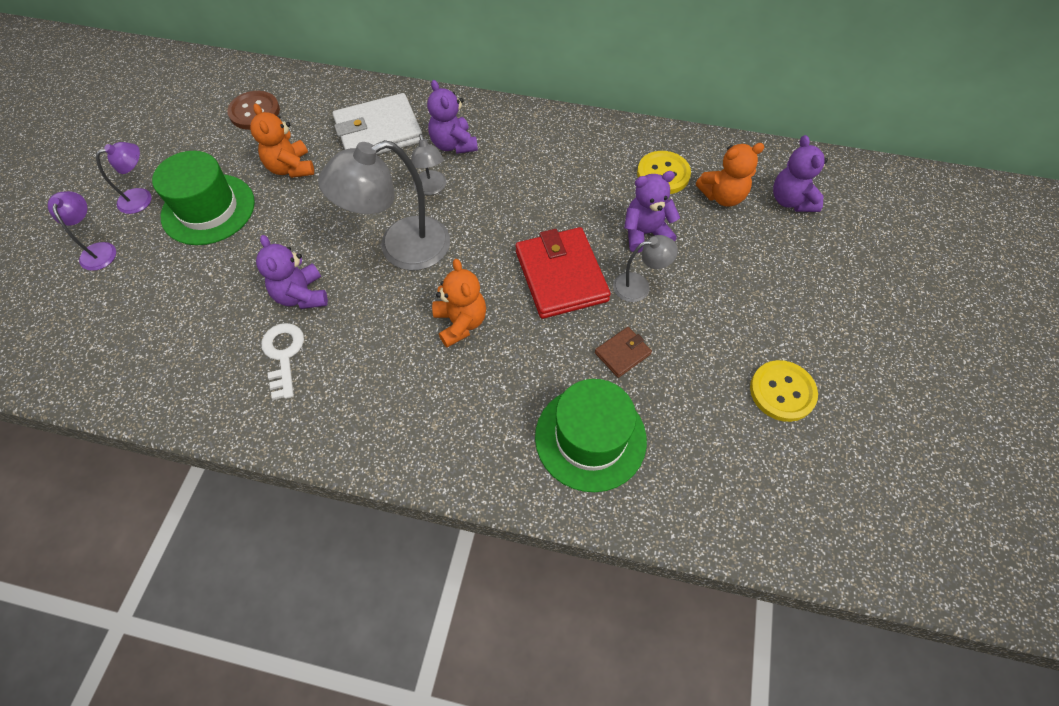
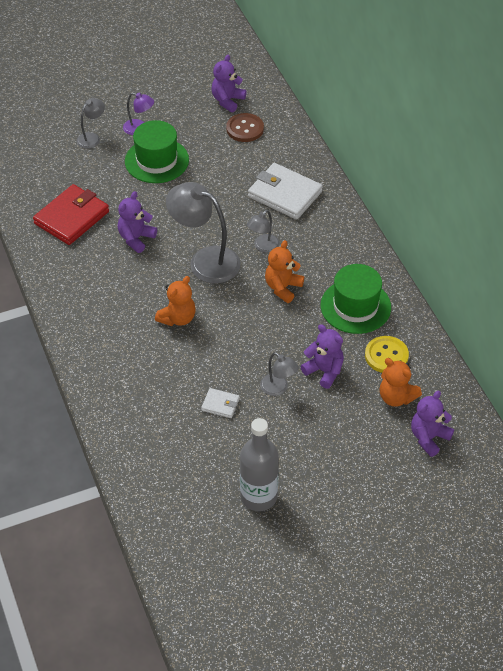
camera: 55 degrees right, 10 degrees down
(98, 250) = (92, 138): purple lamp -> grey lamp
(283, 355) = (94, 256): white key -> none
(291, 168) = (218, 174): orange teddy bear -> orange teddy bear (283, 288)
(453, 144) = (309, 236): purple teddy bear -> purple teddy bear (227, 100)
(561, 276) = (252, 346): red wallet -> red wallet (71, 217)
(590, 438) = (151, 417): green hat -> green hat (355, 306)
(622, 353) = (220, 404): brown wallet -> white wallet
(782, 392) = (258, 496): yellow button -> grey bottle

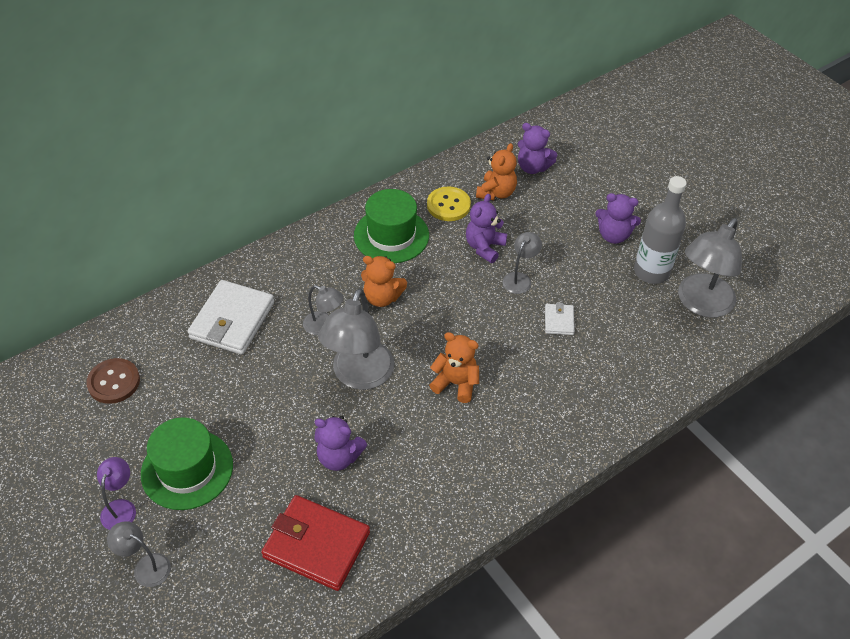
camera: 105 degrees left, 0 degrees up
(206, 524) = (700, 304): none -> grey lamp
(227, 100) = (55, 413): purple teddy bear -> purple teddy bear (613, 235)

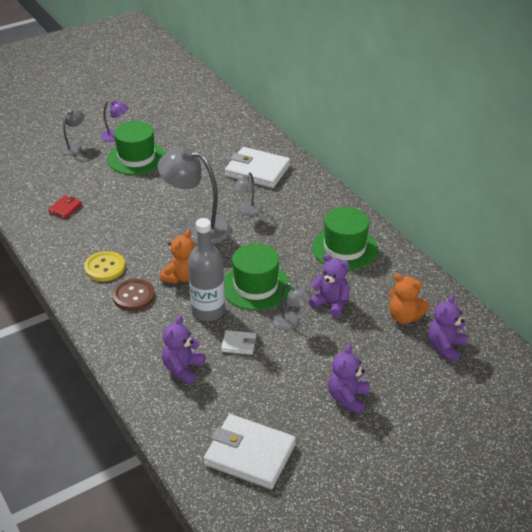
camera: 95 degrees right, 10 degrees down
(114, 382) = (210, 128): brown button -> brown button (133, 296)
(316, 545) = (65, 208): red wallet -> red wallet, size x0.48
(339, 457) = (129, 218): purple teddy bear -> purple teddy bear (183, 369)
(382, 297) = (274, 241): orange teddy bear -> none
(448, 205) = (384, 284): yellow button -> yellow button (105, 267)
(464, 311) = (255, 286): none -> green hat
(651, 271) = (296, 421): grey bottle -> grey bottle (208, 311)
(700, 304) = (250, 454): grey lamp -> white wallet

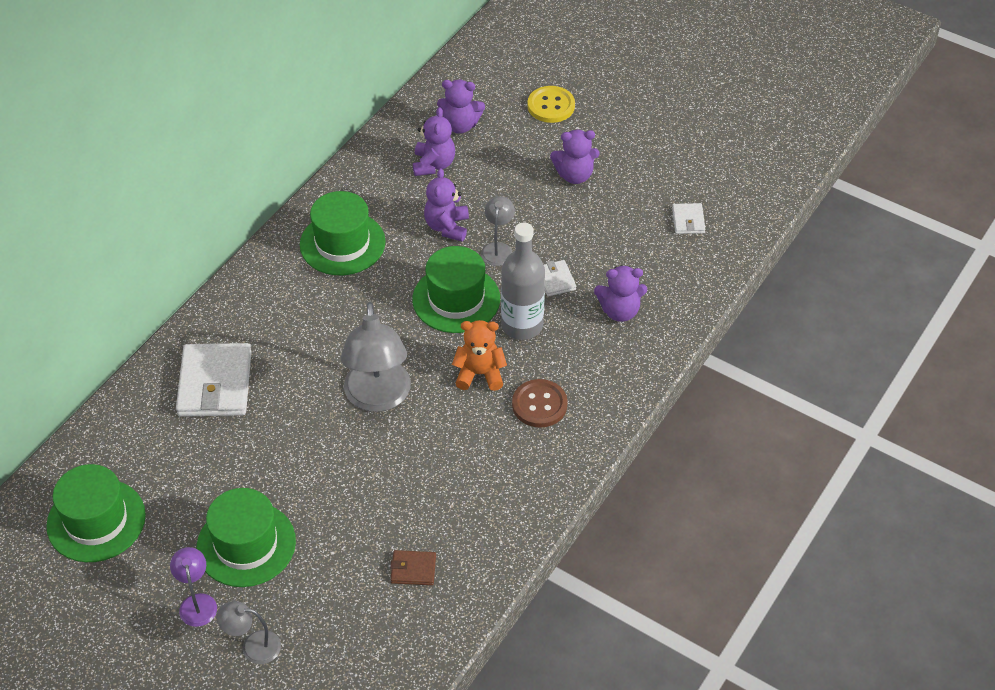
camera: 115 degrees left, 10 degrees up
(65, 208) = (413, 569): red wallet -> brown wallet
(105, 267) = (507, 459): yellow button -> yellow button (551, 106)
(194, 117) = (96, 520): none -> green hat
(248, 212) = (316, 359): grey lamp -> none
(250, 454) = (688, 220): white wallet -> white wallet, size x0.48
(404, 317) = (433, 164): orange teddy bear -> purple teddy bear

